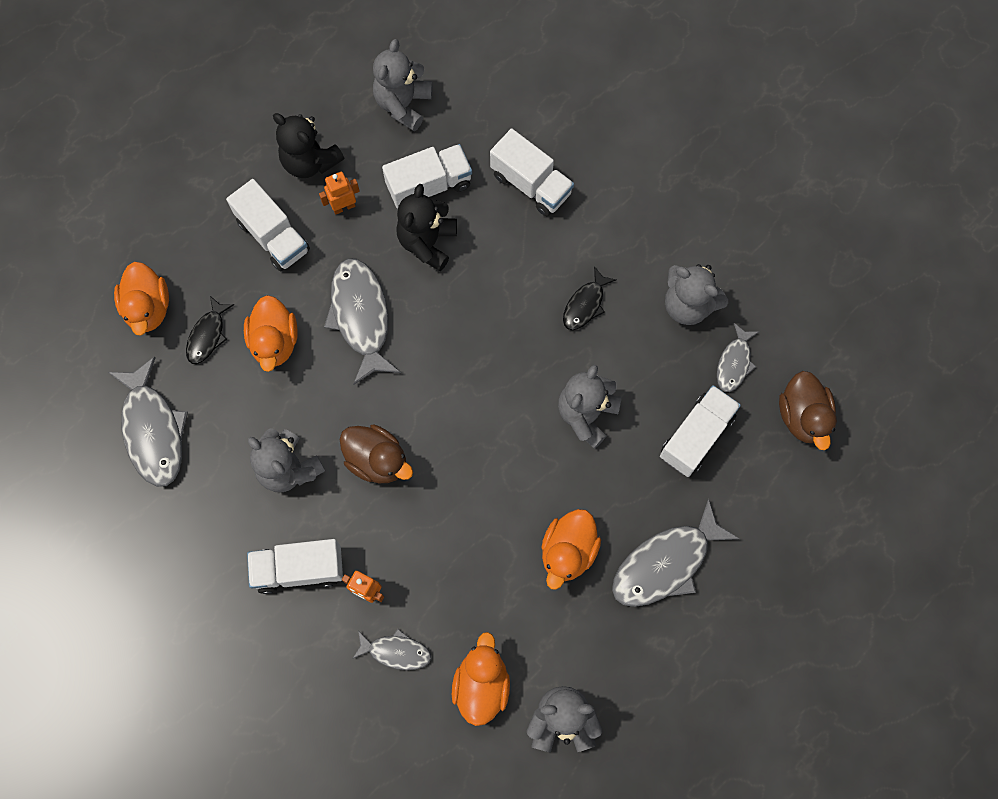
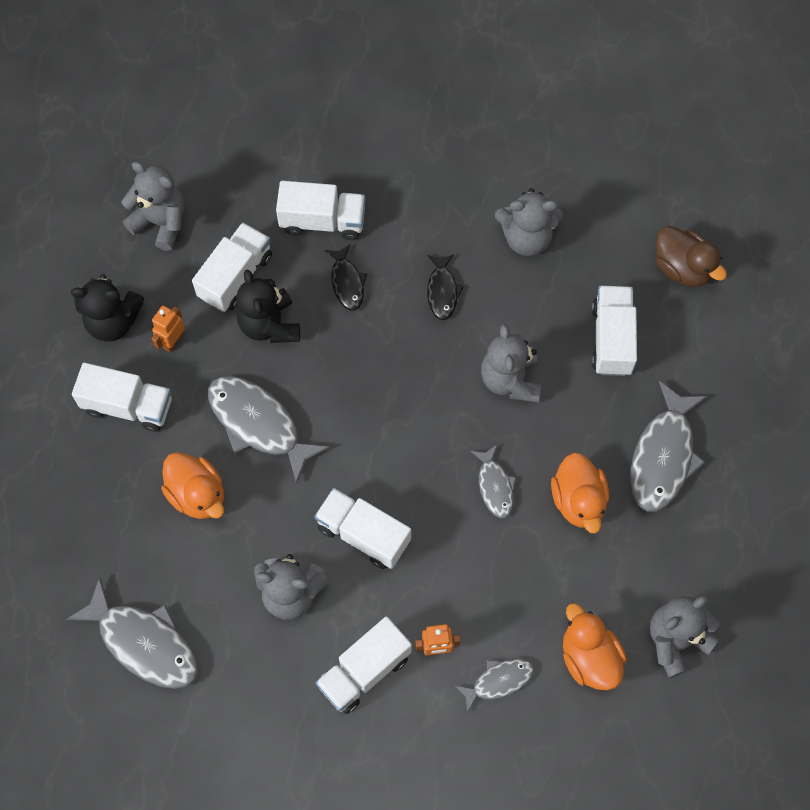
camera: 35 degrees left, 5 degrees down
(148, 308) = (59, 541): orange duck -> none
(208, 335) = (132, 529): black fish -> black fish (347, 282)
(377, 460) = (363, 534): brown duck -> white truck
(403, 104) = (160, 222): grey teddy bear -> grey teddy bear turned 135 degrees clockwise
(734, 363) = (598, 260): grey fish -> grey fish (495, 486)

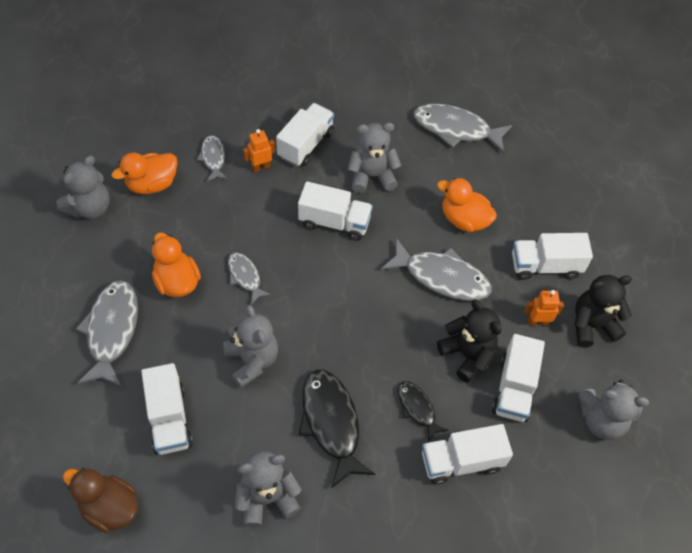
camera: 160 degrees right, 10 degrees down
(173, 341) = (537, 322): orange robot -> orange robot turned 105 degrees counterclockwise
(442, 291) = (331, 423): black fish -> black fish, size x1.81
(498, 681) = (213, 158): grey fish -> grey fish turned 120 degrees clockwise
(589, 657) = (152, 184): orange duck -> orange duck turned 105 degrees clockwise

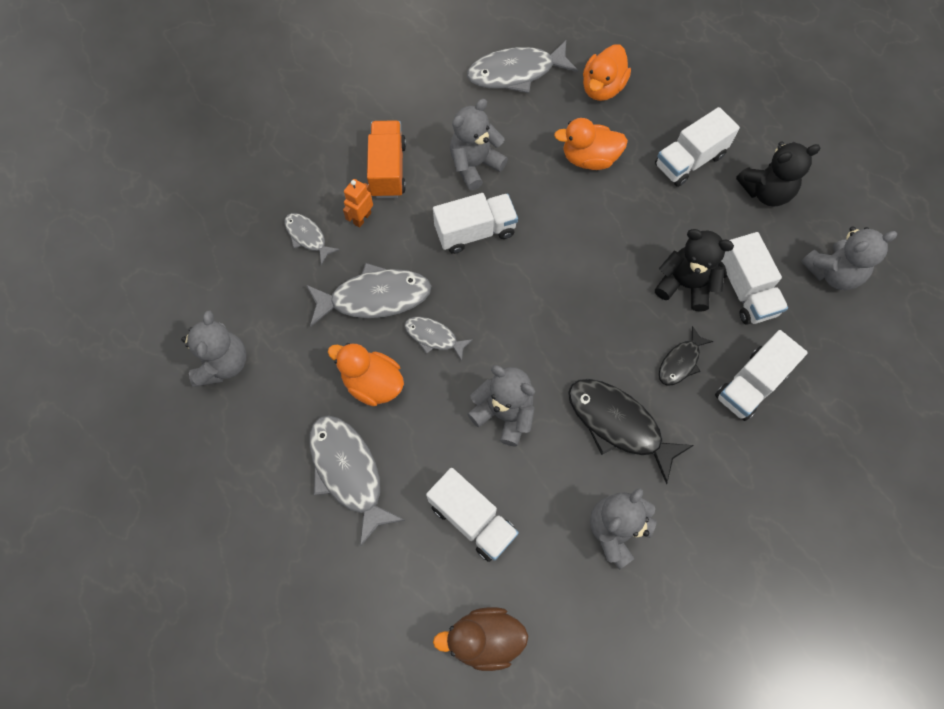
camera: 30 degrees left, 10 degrees up
(152, 184) = (267, 300): orange duck -> orange duck (602, 88)
(306, 145) = (388, 170): white truck -> orange truck
(417, 408) = (680, 362): black fish -> black fish turned 75 degrees counterclockwise
(441, 277) = (610, 226): grey fish -> grey fish (374, 297)
(537, 322) = (720, 217): orange robot -> none
(592, 325) = (765, 192): black teddy bear -> black teddy bear turned 150 degrees counterclockwise

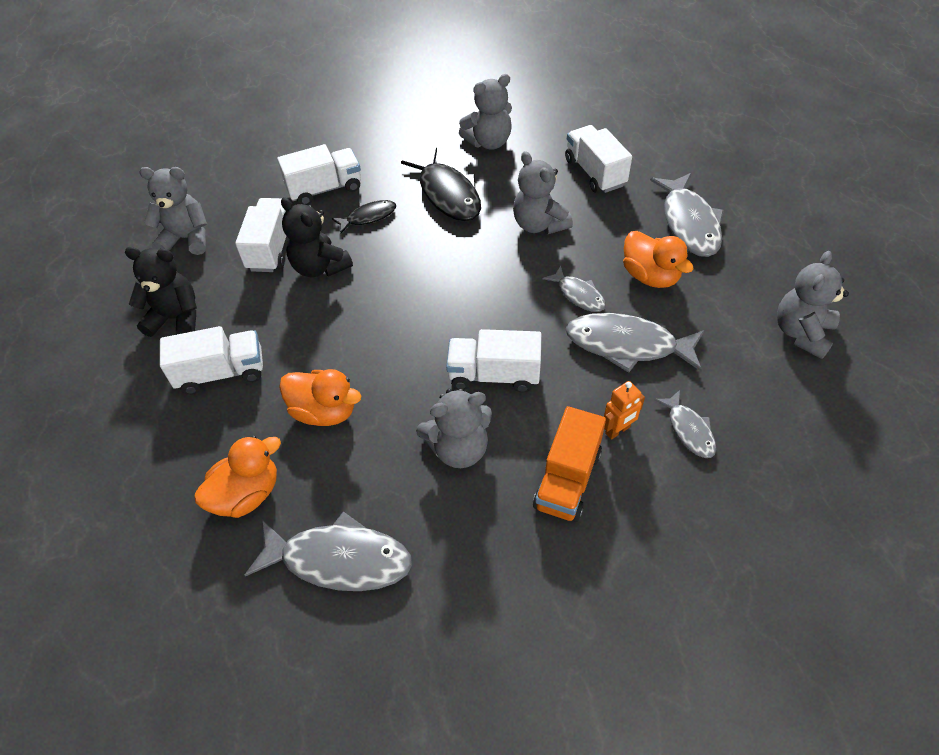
camera: 155 degrees left, 15 degrees down
(484, 639) = (611, 118): brown duck -> none

